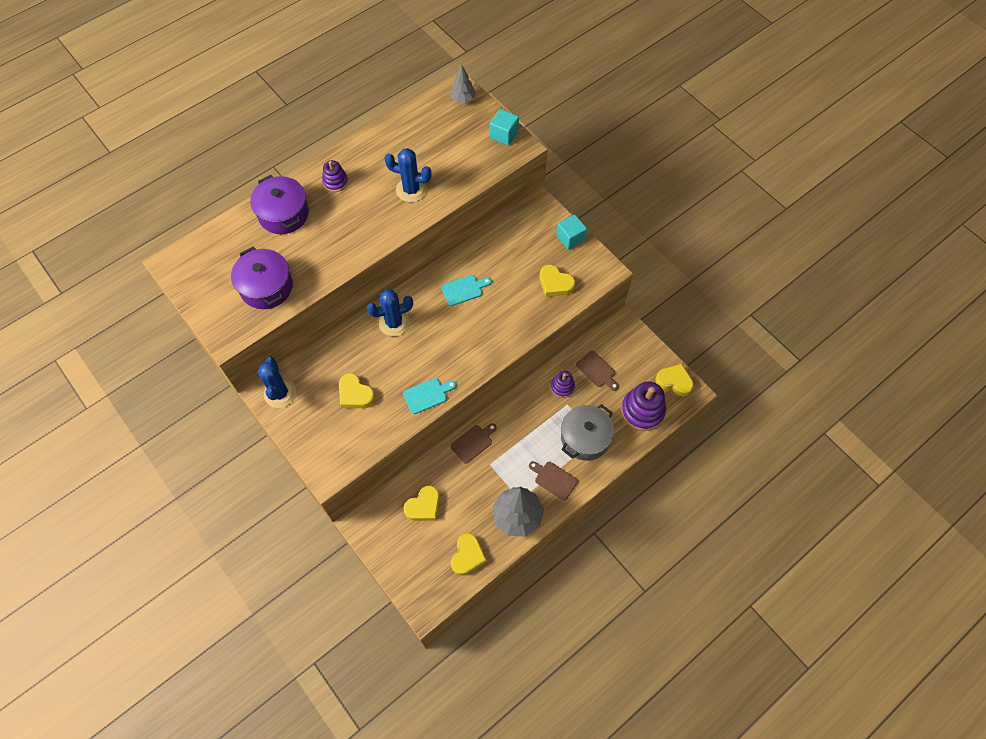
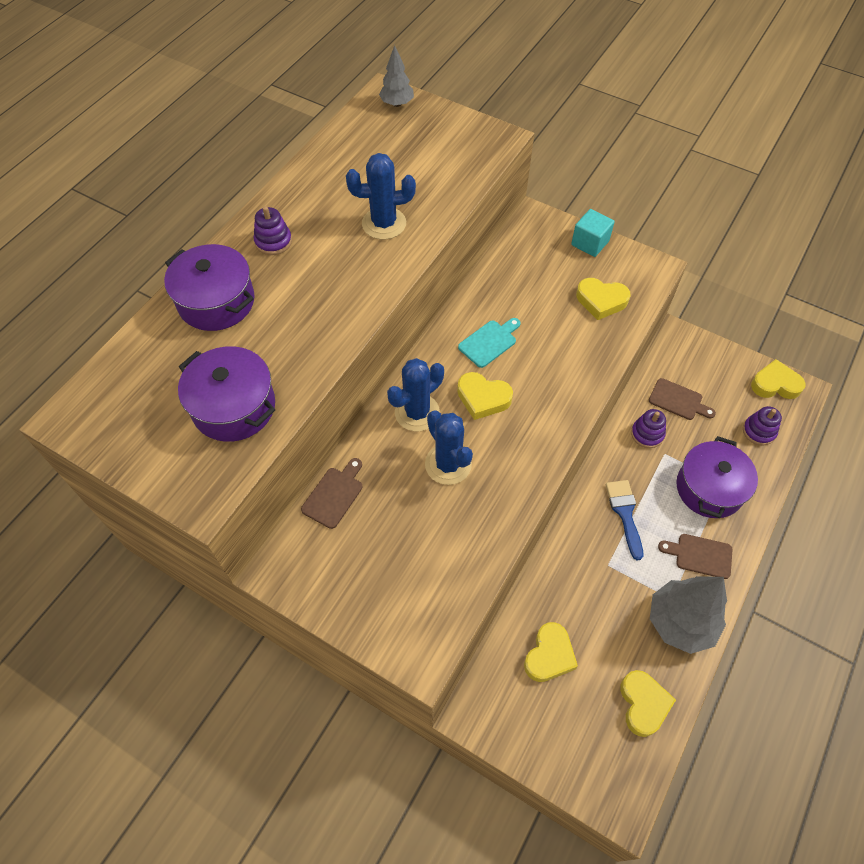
camera: 20 degrees left, 5 degrees down
(280, 393) = (296, 562): blue cactus -> blue cactus (448, 464)
(355, 394) = (408, 526): yellow heart -> yellow heart (483, 398)
(427, 395) = (510, 494): turquoise cutting board -> none
(473, 442) = (572, 543): brown cutting board -> brown cutting board (334, 495)
(504, 134) = (471, 130): turquoise cube -> none
(518, 435) = (625, 513): none -> blue brush
(585, 438) = (709, 488): grey pot -> purple pot
(642, 411) = (758, 431): purple stacking toy -> purple stacking toy, size x0.56

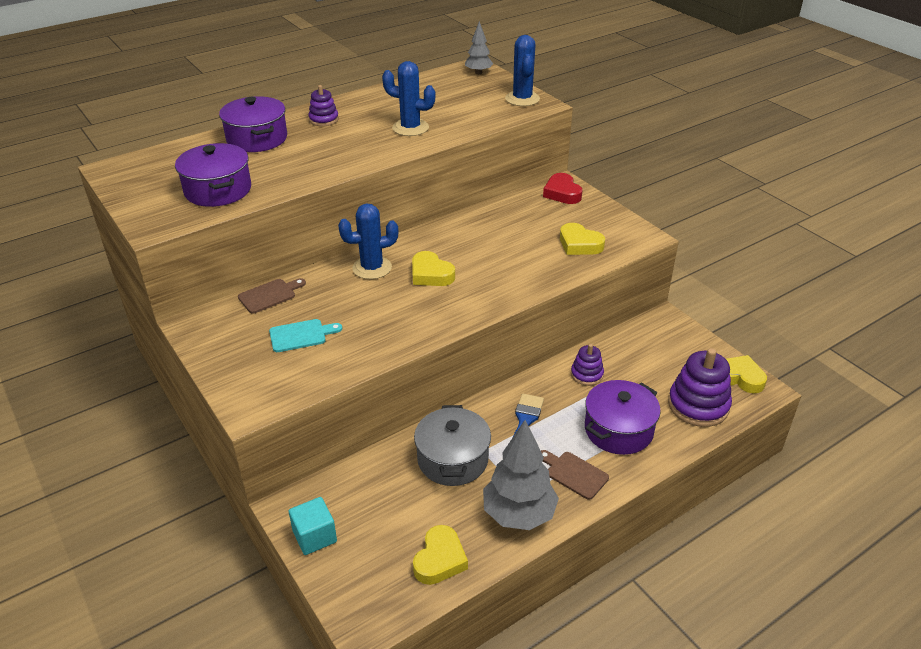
camera: 25 degrees right, 20 degrees down
(448, 464) = (370, 304): blue cactus -> blue cactus (522, 99)
(489, 342) = (464, 244): turquoise cutting board -> turquoise cutting board (301, 335)
(541, 232) = (562, 193): none -> red heart
(549, 655) = (383, 493): yellow heart -> none
(588, 587) = (453, 459): none -> grey pot
(590, 243) = (598, 208): turquoise cube -> turquoise cube (315, 536)
(678, 400) = (633, 361): brown cutting board -> none
(758, 431) = (698, 405): purple stacking toy -> purple stacking toy, size x1.78

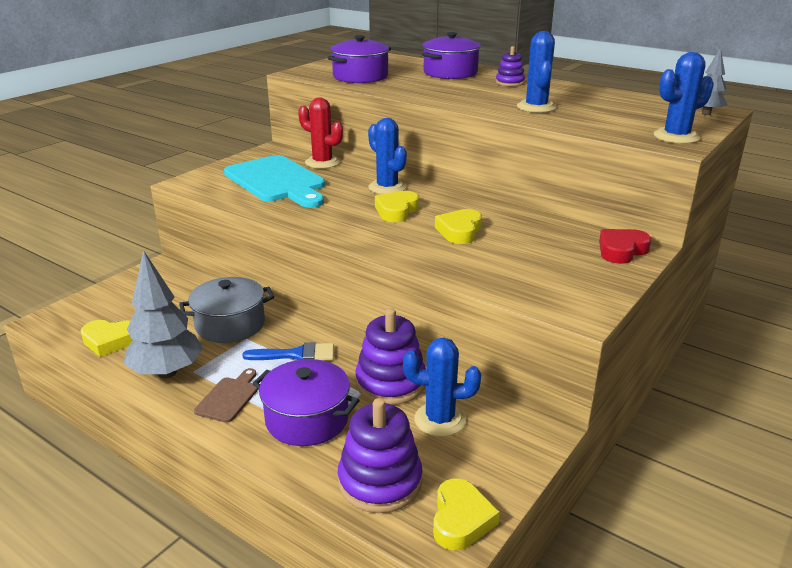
camera: 70 degrees right, 10 degrees down
(270, 295) = (322, 162): brown cutting board -> red cactus
(301, 335) = (277, 181): turquoise cutting board -> turquoise cutting board, size x2.19
(315, 536) = (132, 283): turquoise cube -> none
(579, 244) = (520, 274): yellow heart -> yellow heart (459, 231)
(586, 374) = (390, 383): purple stacking toy -> purple stacking toy, size x1.78
(639, 361) = (440, 420): none -> blue cactus

